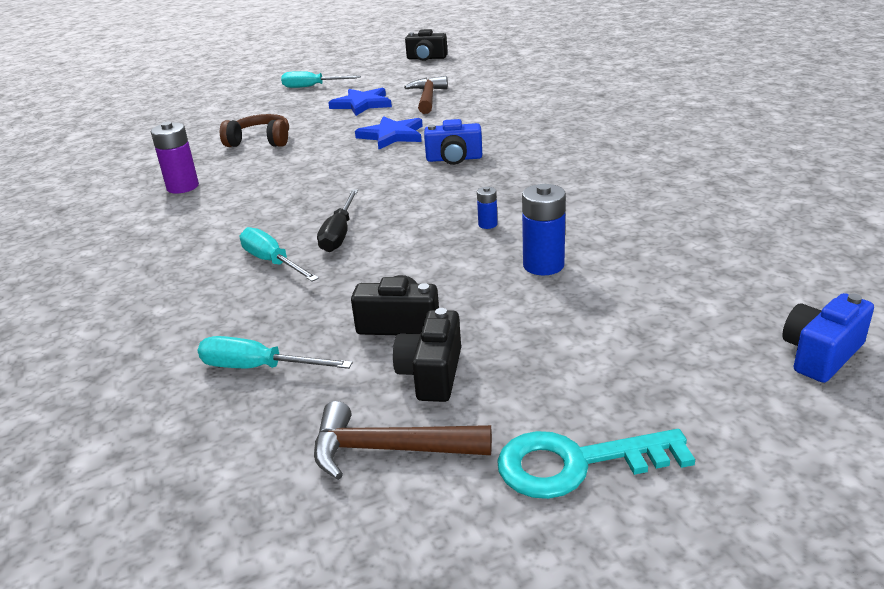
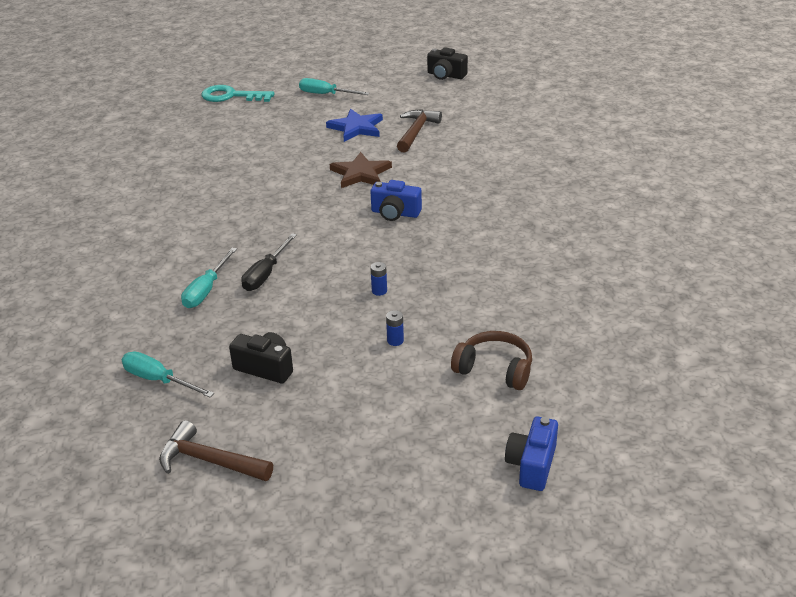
camera: 15 degrees right, 5 degrees up
(183, 187) = (173, 196): purple battery -> none
(260, 141) = (252, 156): brown headphones -> brown headphones (494, 369)
(272, 262) = (206, 290): turquoise screwdriver -> turquoise screwdriver turned 135 degrees counterclockwise
(392, 135) = (360, 173): blue star -> brown star
(432, 374) = (265, 413): black camera -> none
(543, 265) = (395, 340): blue battery -> blue battery, size x0.52
(576, 464) = (315, 500): turquoise key -> turquoise key (231, 96)
(821, 354) = (532, 465): blue camera -> blue camera turned 45 degrees counterclockwise

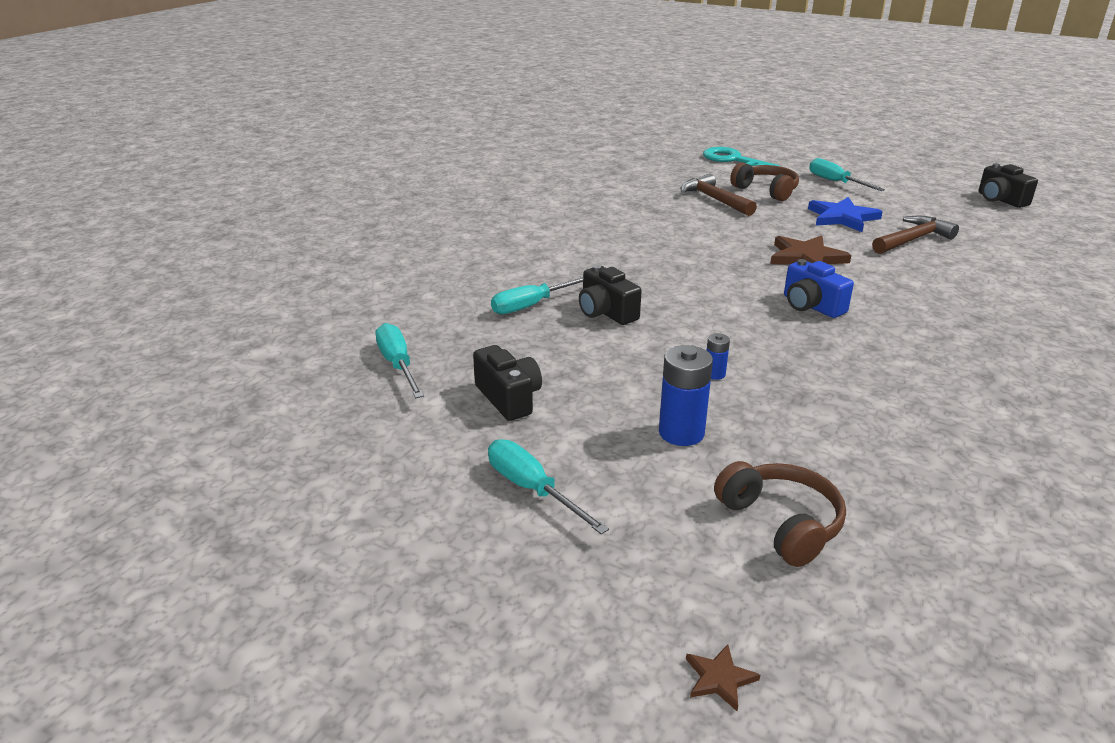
camera: 35 degrees right, 5 degrees down
(209, 461) = (352, 462): brown hammer -> brown hammer (714, 199)
(265, 274) = (606, 312): black screwdriver -> black camera
(282, 120) = (766, 191): none -> brown headphones
(343, 419) = (532, 489): none -> turquoise screwdriver
(395, 340) = (681, 433): blue battery -> blue battery, size x1.94
(532, 465) = (719, 679): blue camera -> brown star

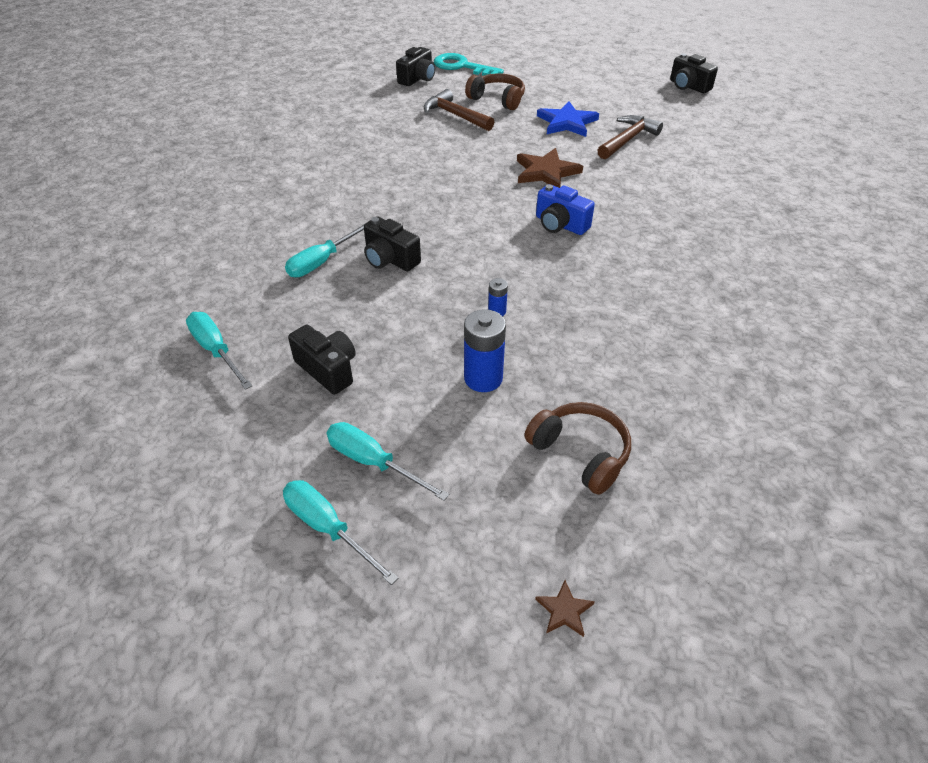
camera: 15 degrees left, 15 degrees up
(681, 166) = (417, 79): none -> black camera
(835, 182) = (554, 82): turquoise screwdriver -> turquoise screwdriver (328, 528)

